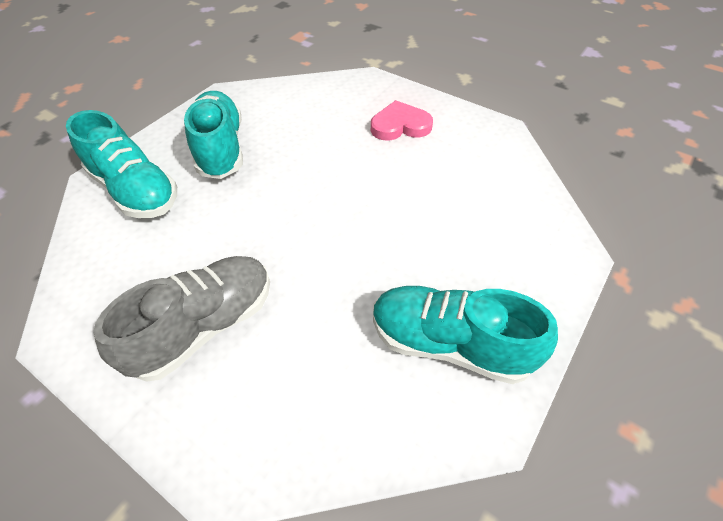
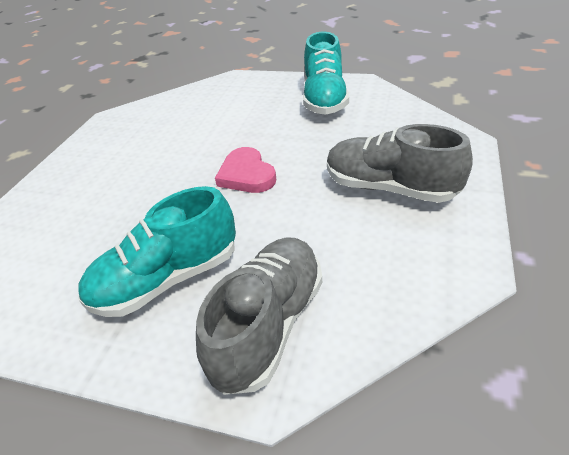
camera: 105 degrees left, 10 degrees down
(135, 190) = (269, 324): turquoise shoe -> grey shoe
(400, 125) = (107, 165): pink heart -> pink heart (246, 175)

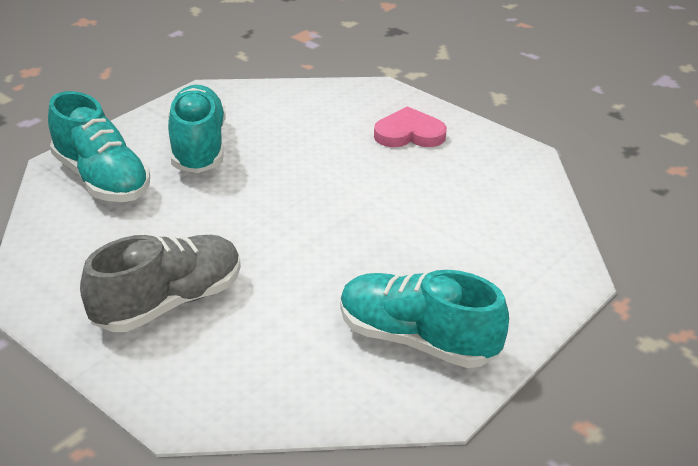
camera: 110 degrees right, 5 degrees down
(246, 175) = (296, 219): pink heart -> pink heart (409, 134)
(269, 324) = (101, 179): grey shoe -> turquoise shoe

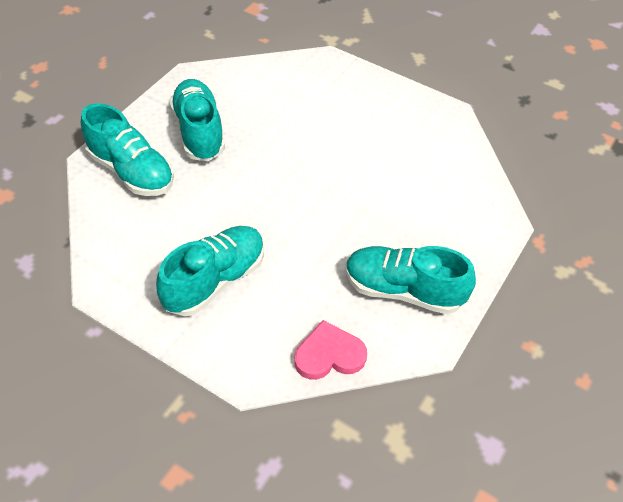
camera: 10 degrees left, 15 degrees up
(168, 302) = (215, 280): grey shoe -> turquoise shoe
(409, 134) = (359, 102): pink heart -> pink heart (329, 355)

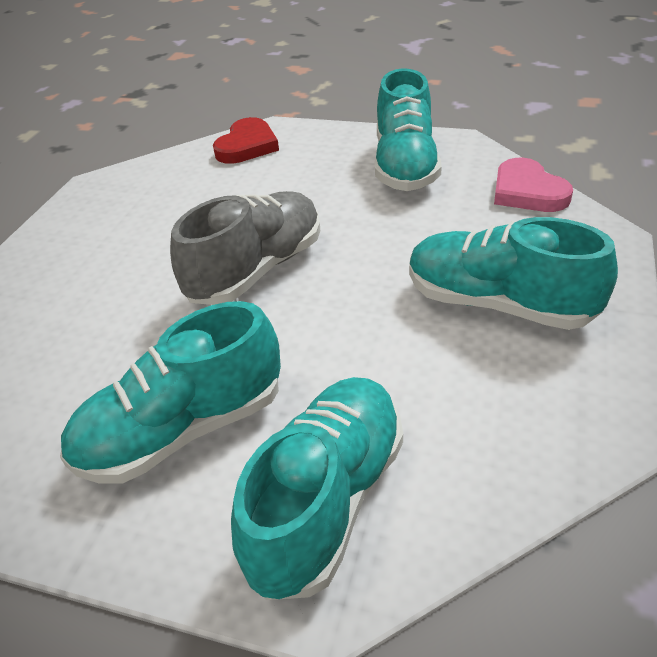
camera: 100 degrees left, 10 degrees down
(308, 178) = (257, 270): none -> grey shoe
(478, 201) = (247, 146): none -> red heart

